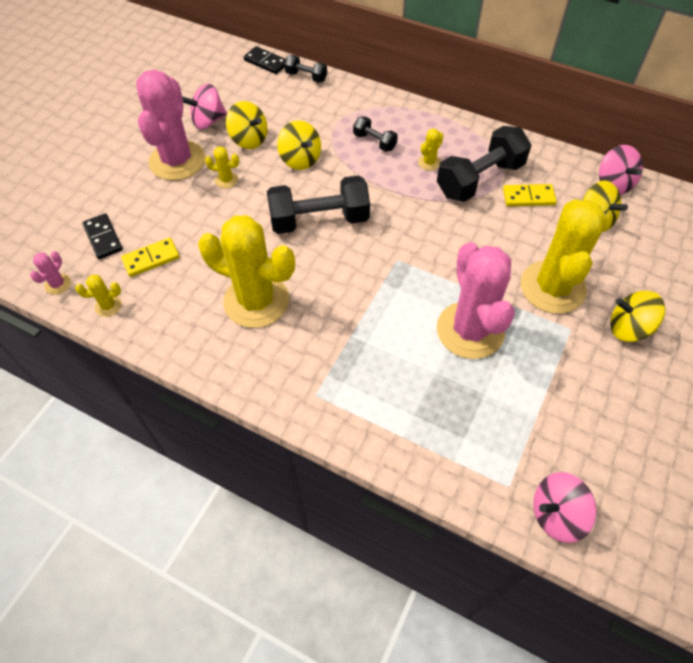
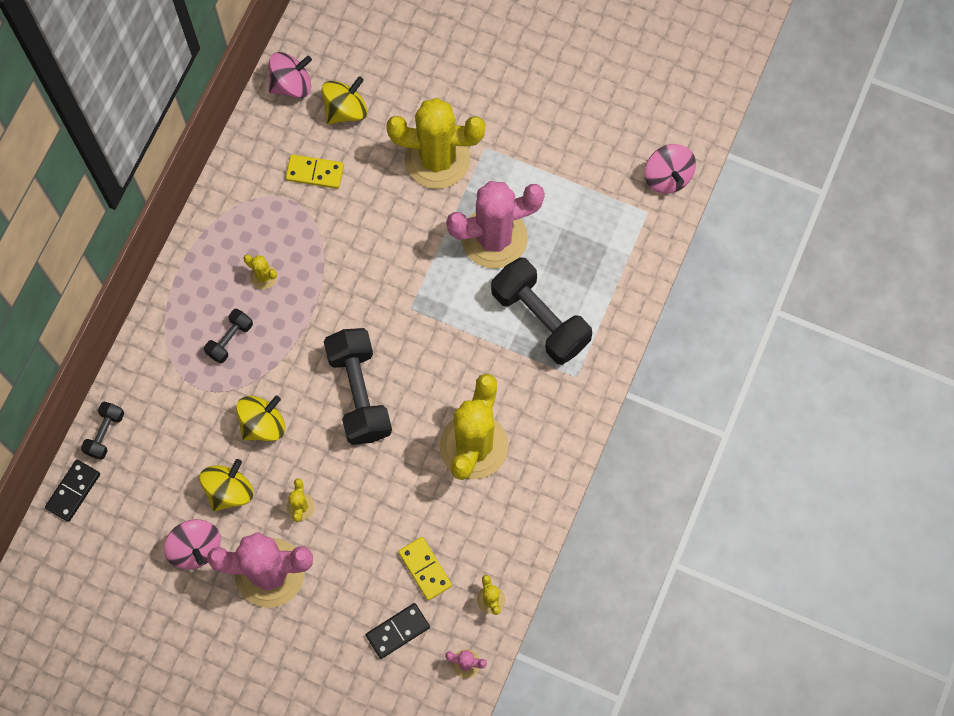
camera: 95 degrees left, 15 degrees up
(480, 179) = (289, 222): black dumbbell -> black dumbbell (540, 318)
(528, 197) = (315, 173): yellow domino -> yellow domino turned 75 degrees counterclockwise
(628, 328) = (481, 97): yellow spinning top -> none

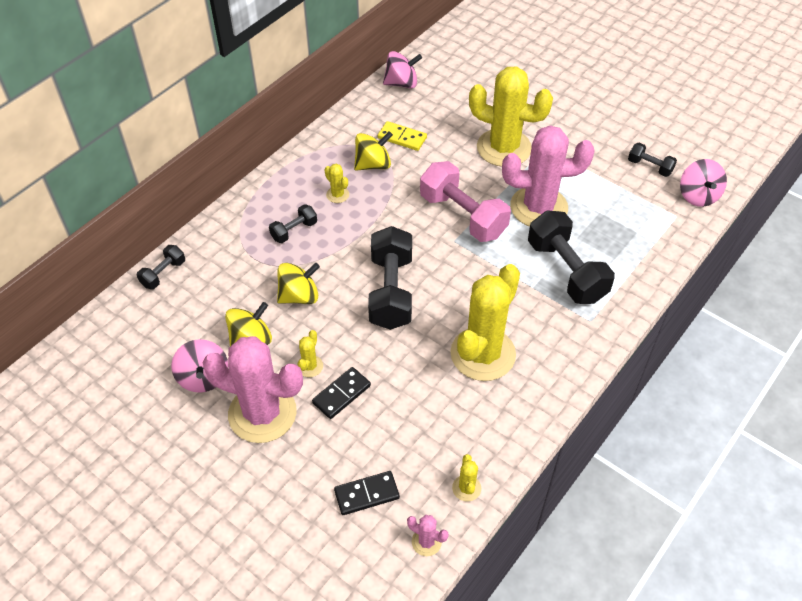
camera: 15 degrees right, 20 degrees down
(73, 491) = (118, 309): black domino -> black domino (341, 394)
(345, 110) = (439, 105): yellow spinning top -> yellow spinning top (373, 164)
(412, 271) = (463, 215): none -> pink dumbbell
(425, 569) = (409, 445): yellow domino -> none
(608, 147) = (649, 167): none -> black dumbbell

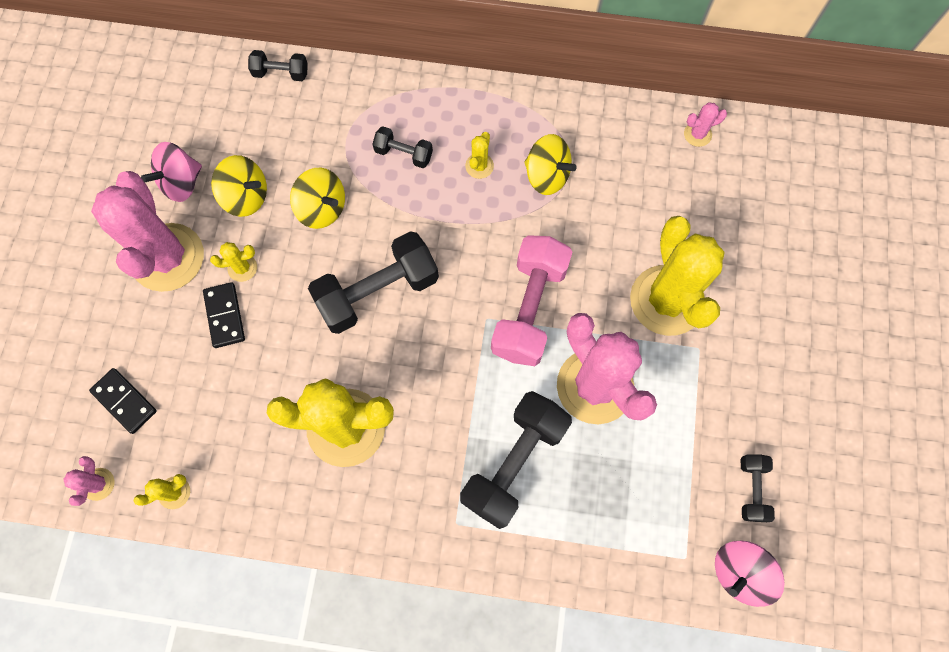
camera: 60 degrees right, 20 degrees up
(341, 394) = (224, 316): black domino -> black domino turned 60 degrees clockwise
(402, 83) = (697, 134): pink spinning top -> pink cactus
(402, 138) = (608, 183): yellow domino -> none

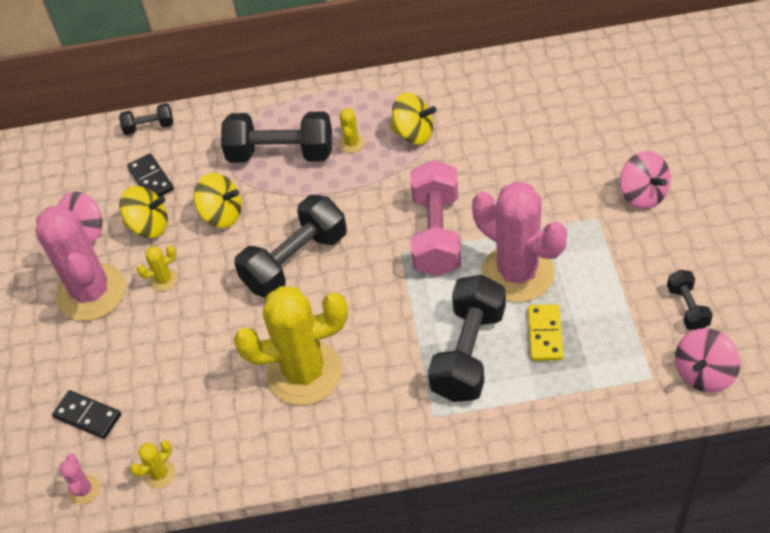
camera: 10 degrees left, 20 degrees down
(224, 316) = (160, 321): black domino -> black domino (151, 179)
(404, 154) = (281, 154): black dumbbell -> black dumbbell, size x2.01
(597, 468) = (545, 334): none -> yellow domino
(667, 300) = (555, 192): yellow cactus -> none
(697, 134) = (532, 68): pink cactus -> none
(756, 336) = (642, 195): none -> pink spinning top

